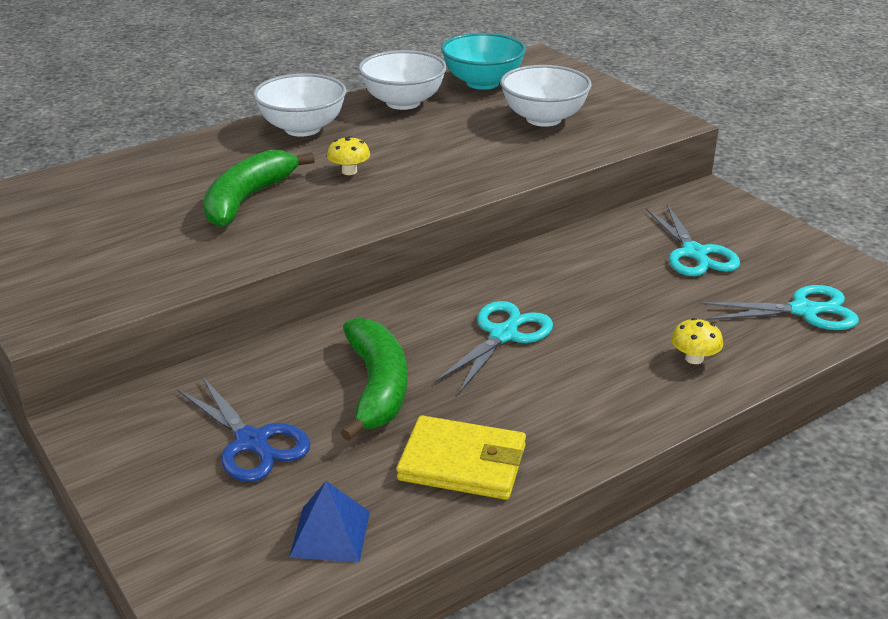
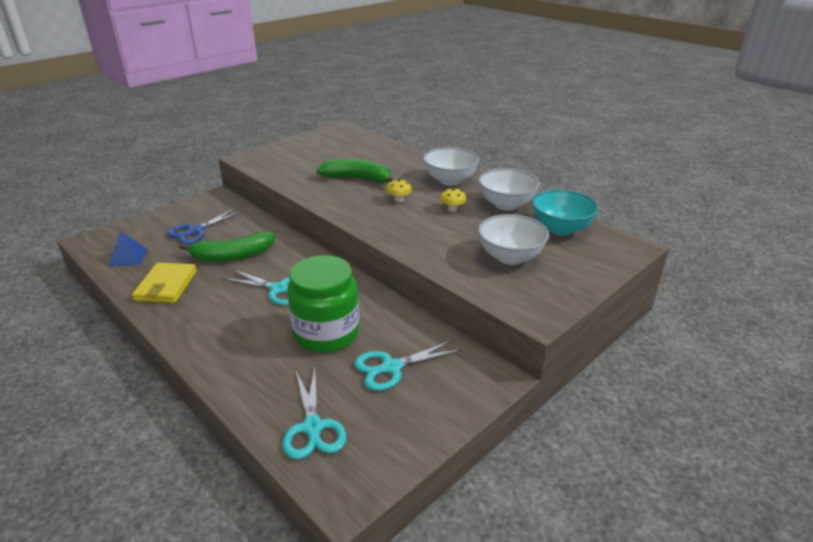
camera: 80 degrees right, 0 degrees up
(623, 295) = (326, 333): none -> green jar
(694, 358) = (250, 366): yellow mushroom -> yellow mushroom (452, 209)

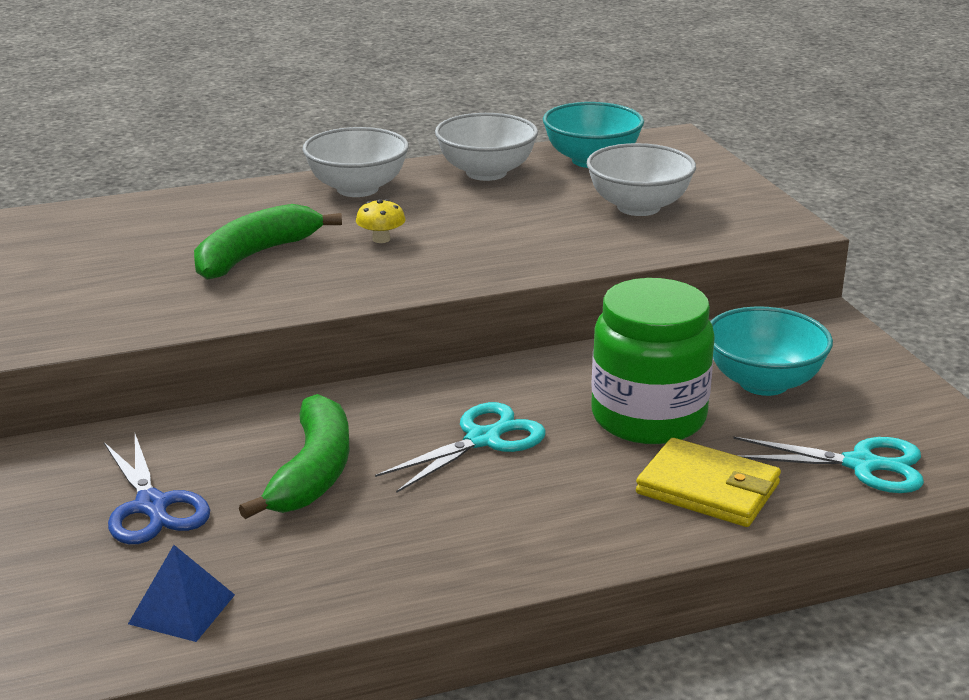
camera: 65 degrees left, 5 degrees down
(166, 286) = (361, 563): yellow wallet -> yellow wallet (708, 489)
(391, 367) = (763, 383): turquoise scissors -> turquoise bowl
(452, 209) = (459, 209): yellow mushroom -> none

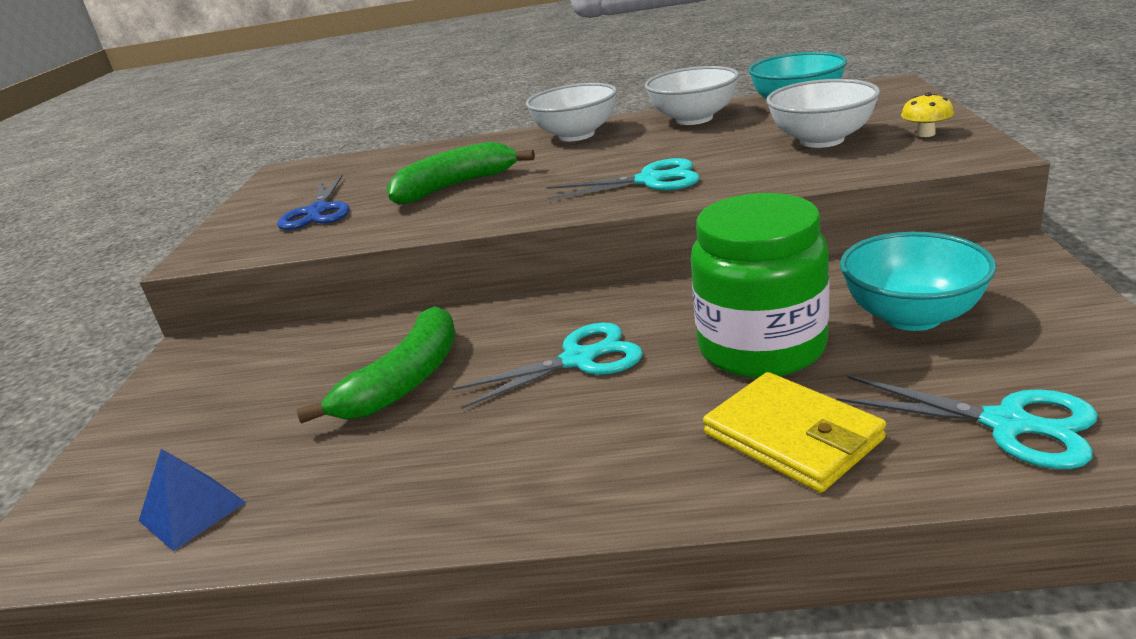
camera: 25 degrees right, 0 degrees up
(152, 506) = (255, 401): blue scissors -> blue scissors (318, 211)
(381, 239) = (565, 172): yellow mushroom -> yellow mushroom (925, 134)
(486, 252) = (649, 181): none -> turquoise scissors

